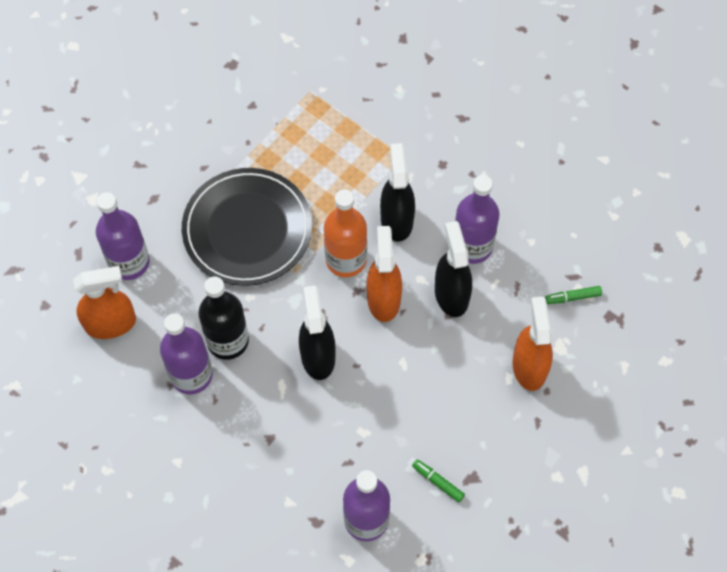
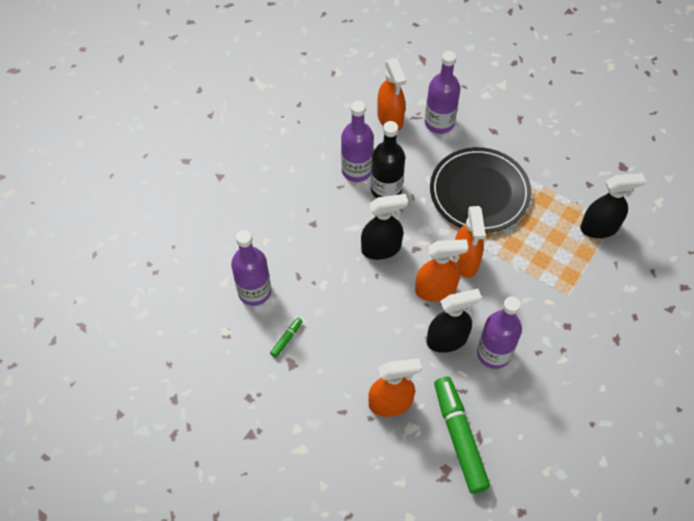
camera: 85 degrees right, 5 degrees down
(346, 260) = (465, 261): orange bottle -> orange spray bottle
(396, 220) = (507, 294): black spray bottle -> black spray bottle (599, 228)
(573, 297) = (459, 437): green marker -> green marker, size x2.38

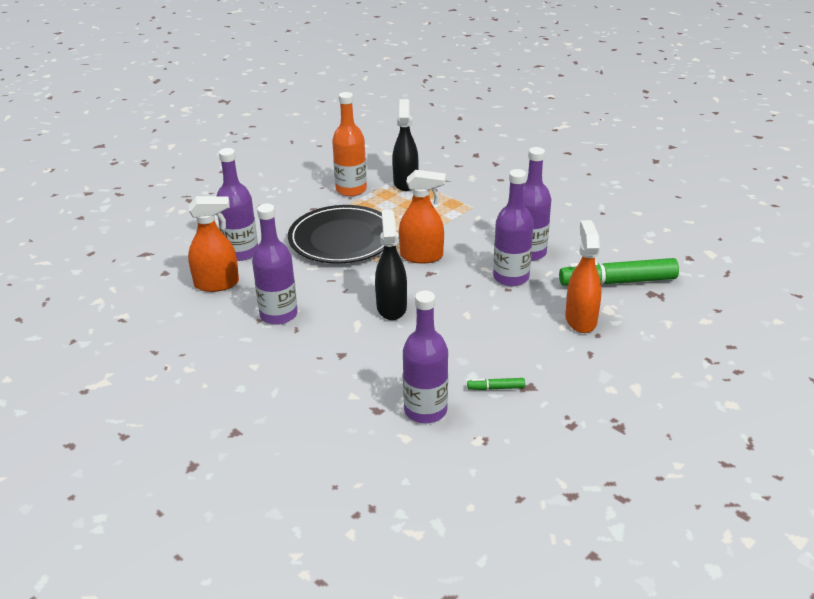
camera: 80 degrees left, 25 degrees down
(287, 339) = (496, 388): green marker -> green marker turned 45 degrees counterclockwise
(386, 189) = (314, 296): black bottle -> none
(435, 290) = (452, 278): orange spray bottle -> none
(447, 340) = (511, 277): black spray bottle -> purple bottle
(570, 183) = (351, 189): none -> orange bottle

